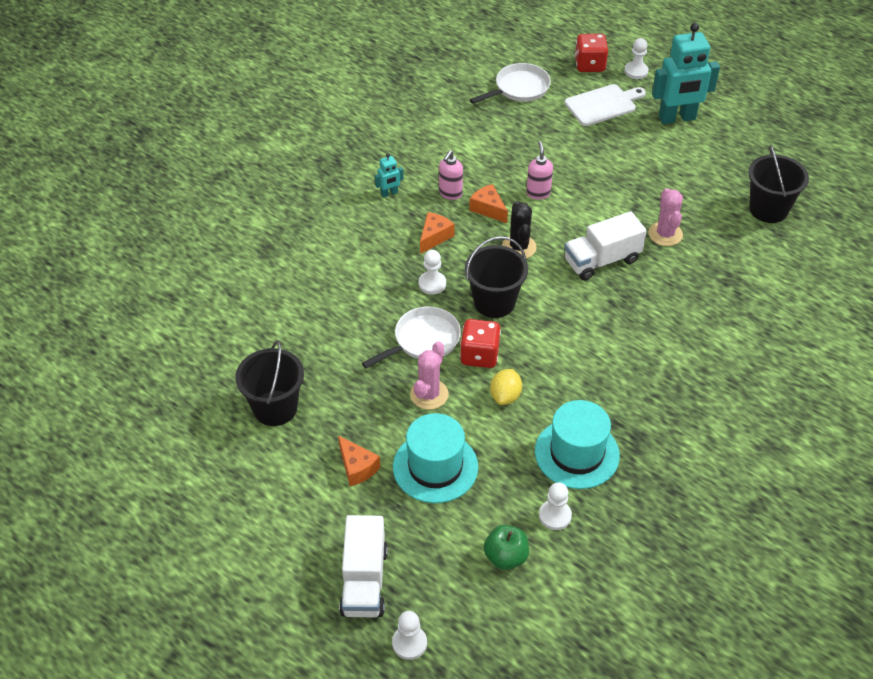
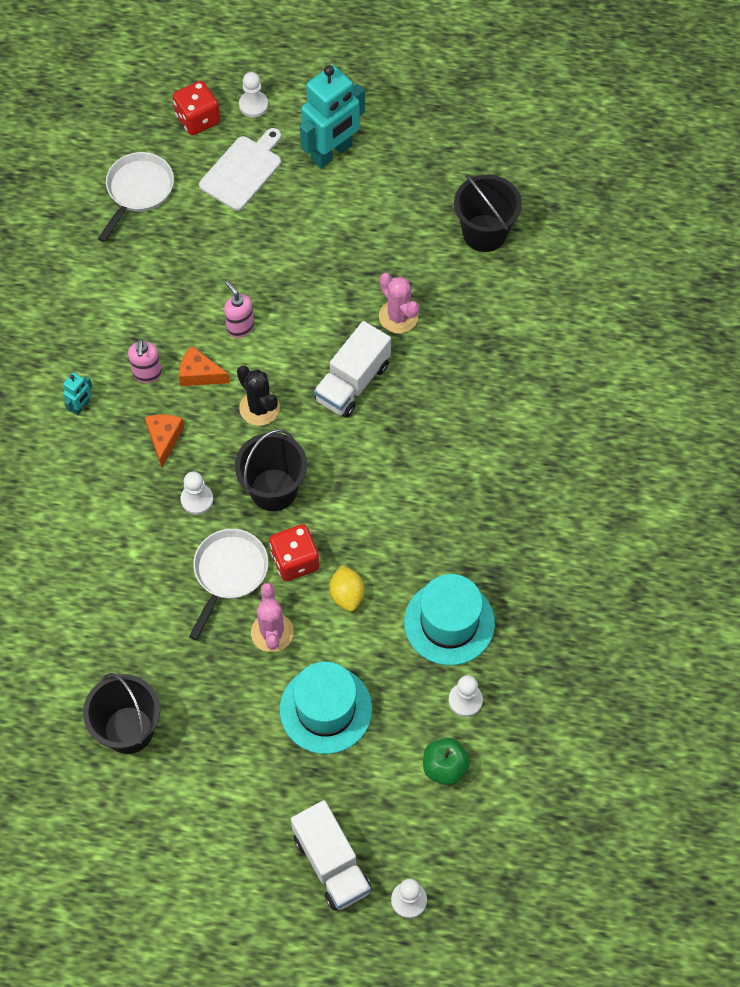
camera: 30 degrees left, 15 degrees up
(357, 467) = (251, 751): orange cheese -> none

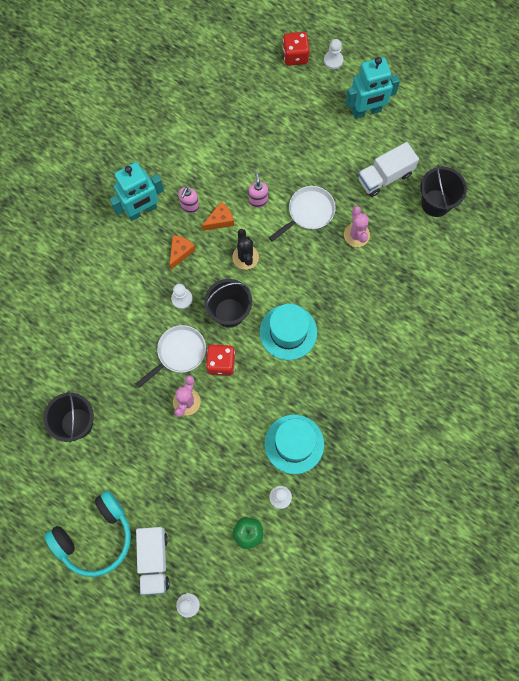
camera: 25 degrees right, 10 degrees up
(81, 406) = (142, 210): turquoise robot -> turquoise robot, size x2.27
(138, 191) = (238, 87): white pan -> white pan (308, 212)
(199, 374) = (220, 220): orange cheese -> orange cheese turned 105 degrees clockwise
(232, 870) = (95, 537): none -> turquoise headphones
(243, 170) = (307, 100): white cutting board -> none
(325, 709) = (195, 464): turquoise hat -> turquoise hat (288, 332)
(347, 595) = (241, 398): yellow lemon -> none
(352, 382) = (308, 265): white truck -> white truck (385, 176)

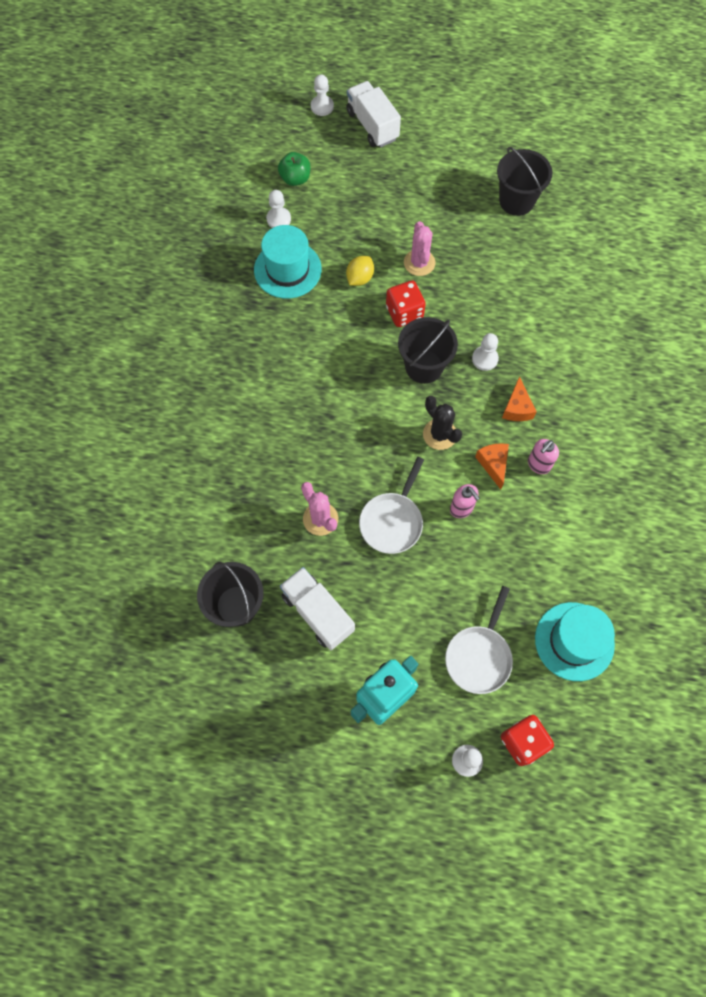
camera: 155 degrees right, 5 degrees down
(95, 537) = (437, 122): turquoise headphones -> none
(142, 210) = (590, 436): turquoise robot -> none
(179, 353) = (454, 304): white pan -> white pan (479, 656)
(189, 207) = (538, 465): pink soap dispenser -> pink soap dispenser turned 135 degrees counterclockwise
(220, 220) = (493, 464): orange cheese -> orange cheese turned 135 degrees clockwise
(240, 409) = (360, 278): none -> yellow lemon
(288, 332) = (348, 373): turquoise hat -> turquoise hat (574, 641)
(385, 176) = (318, 613): white truck -> white truck turned 75 degrees counterclockwise

